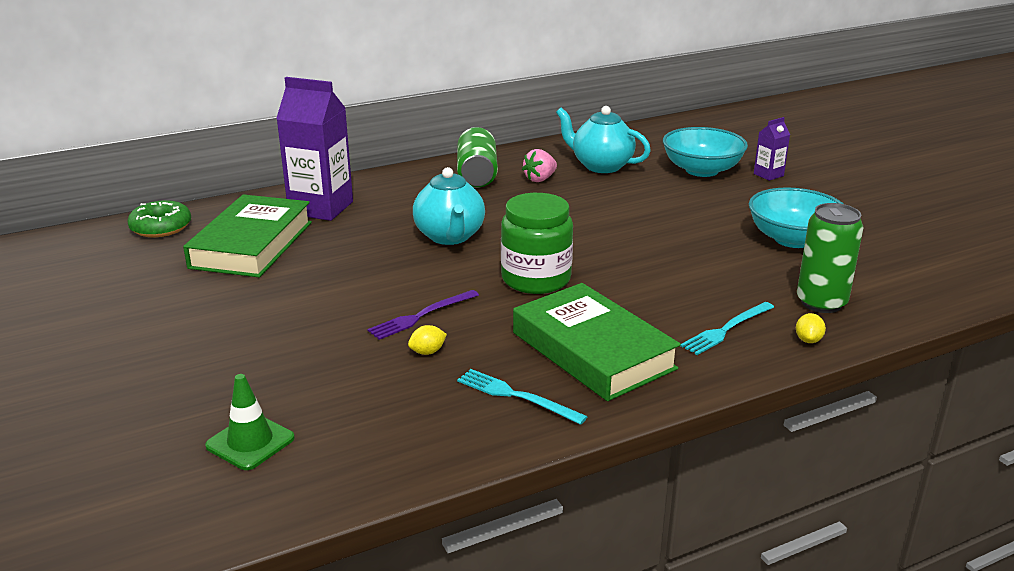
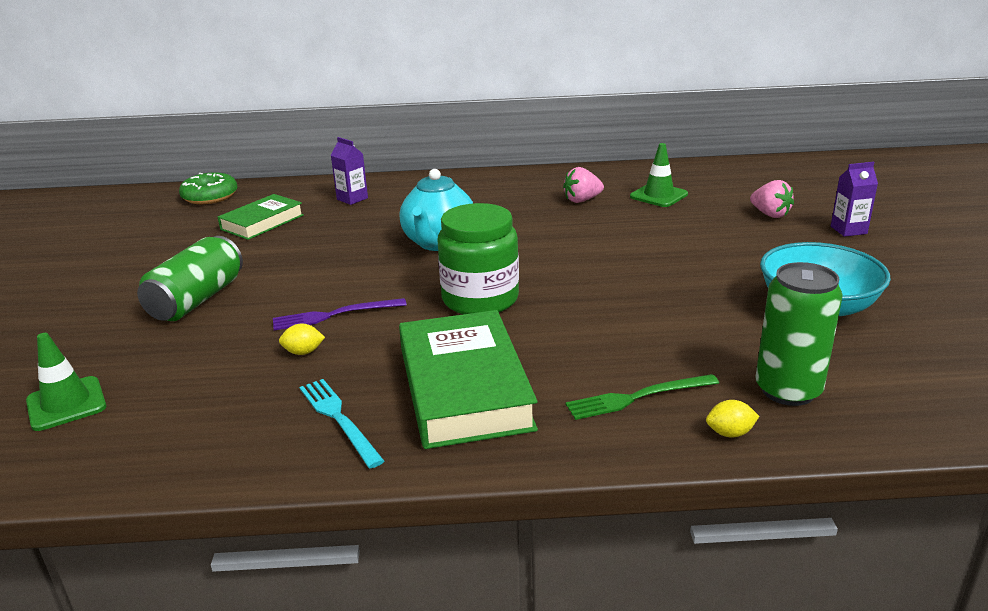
camera: 25 degrees right, 0 degrees up
(252, 244) = (262, 222): green book -> green book, size x0.60
(321, 208) = (352, 199): purple carton -> purple carton, size x0.48
(477, 174) = (524, 187): green can -> green can (197, 300)
(601, 166) = (658, 195): turquoise teapot -> green traffic cone
(701, 170) = (770, 214): turquoise bowl -> pink strawberry
(726, 329) = (637, 397): turquoise fork -> green fork
(808, 340) = (730, 433): yellow lemon -> yellow lemon turned 45 degrees clockwise

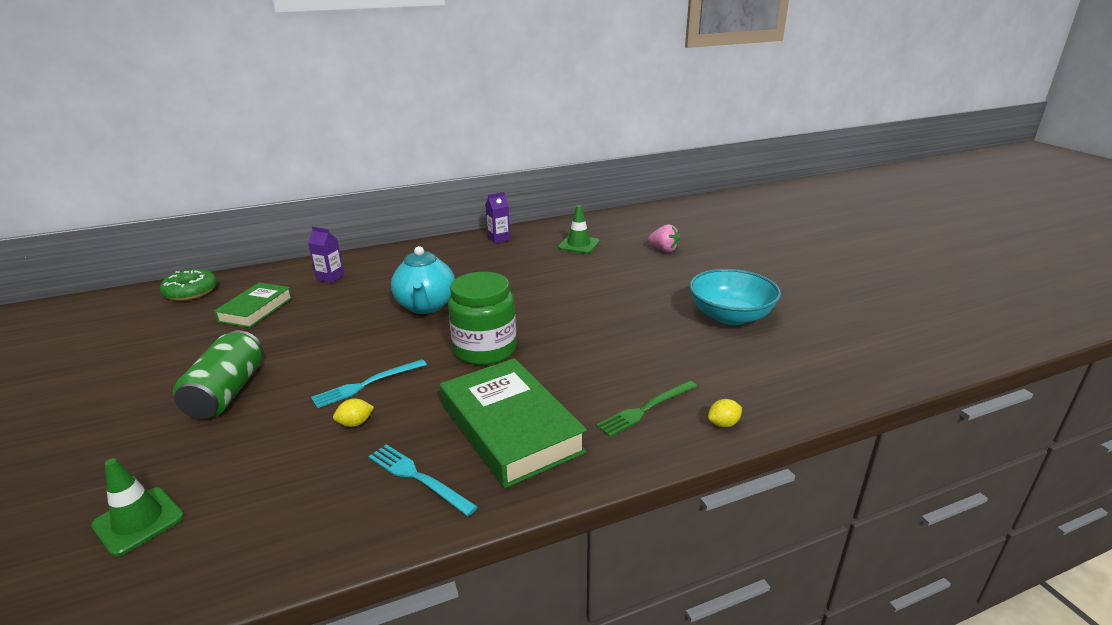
camera: 20 degrees left, 0 degrees up
(334, 315) = (366, 384): purple fork -> turquoise fork
(582, 200) = (523, 255): pink strawberry -> none
(788, 390) = (744, 382): green can -> none
(848, 230) = (721, 255): purple carton -> purple carton (499, 239)

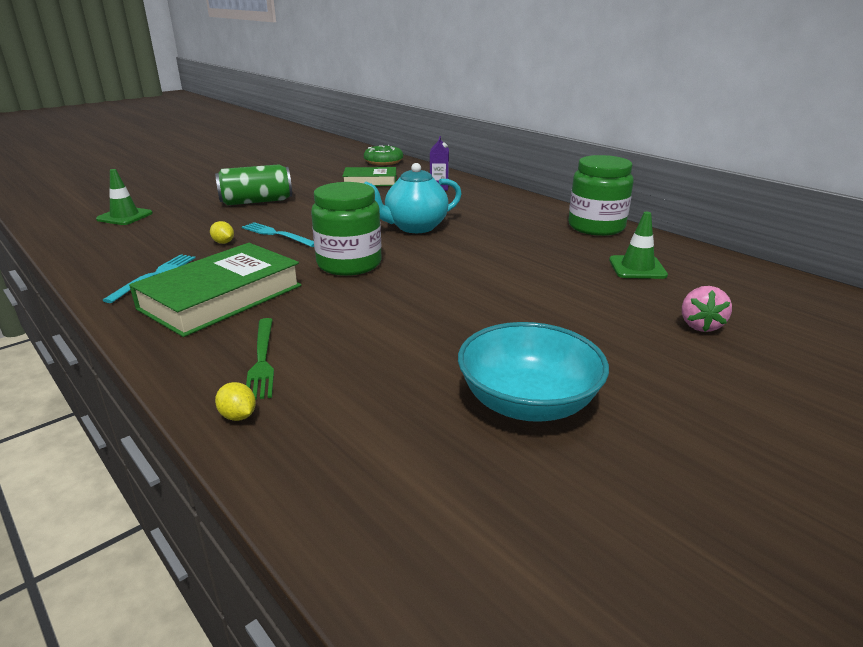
camera: 70 degrees right, 0 degrees up
(499, 239) = (596, 227): purple carton -> green jar
(645, 409) = (262, 360): green fork -> green fork turned 135 degrees counterclockwise

